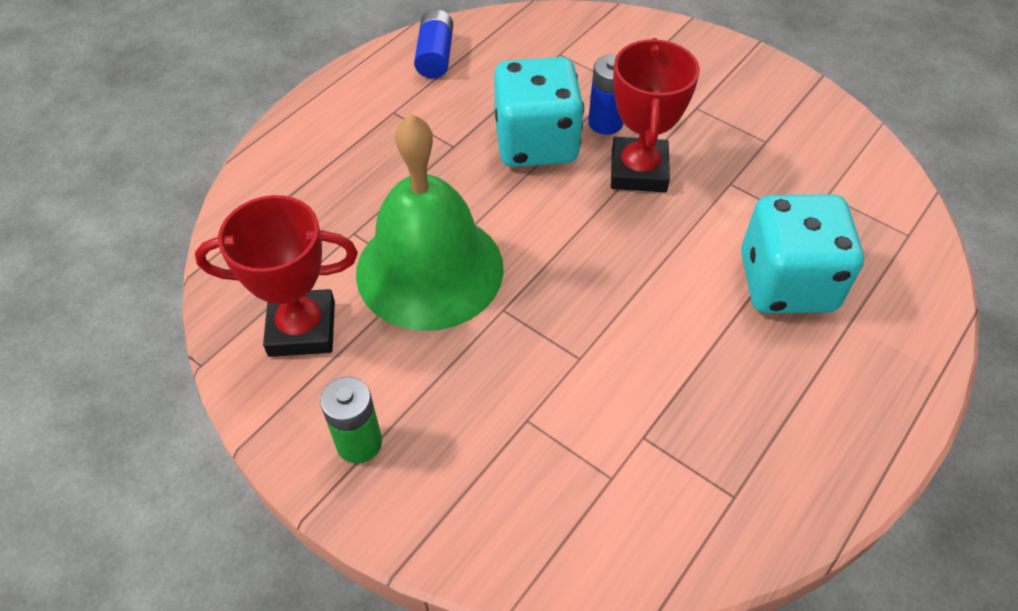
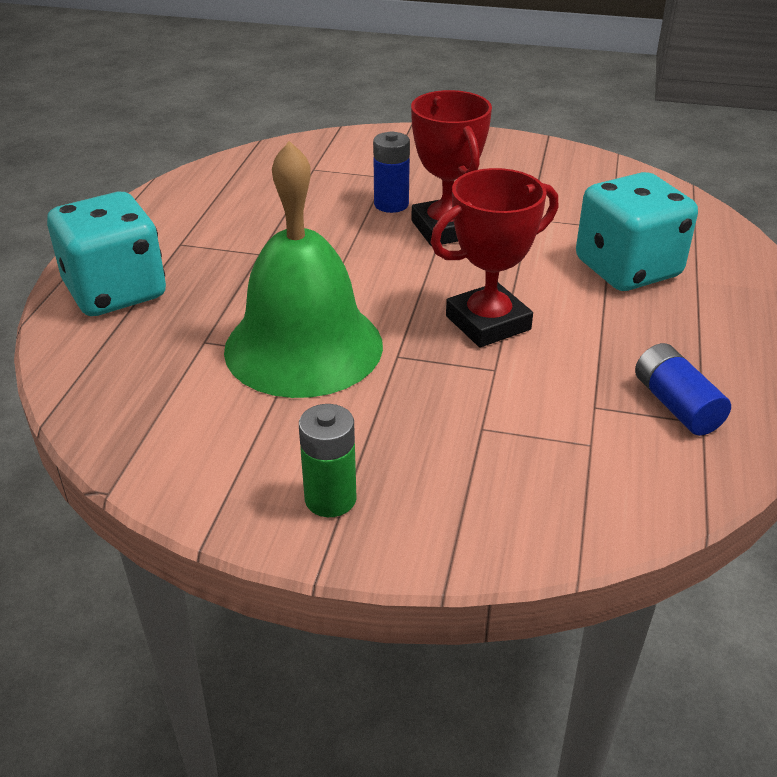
camera: 25 degrees left, 15 degrees down
(302, 328) = (202, 429): red trophy -> red trophy (488, 323)
(435, 56) = (193, 195): blue battery -> blue battery (676, 405)
(536, 143) = (338, 232): turquoise dice -> turquoise dice (115, 292)

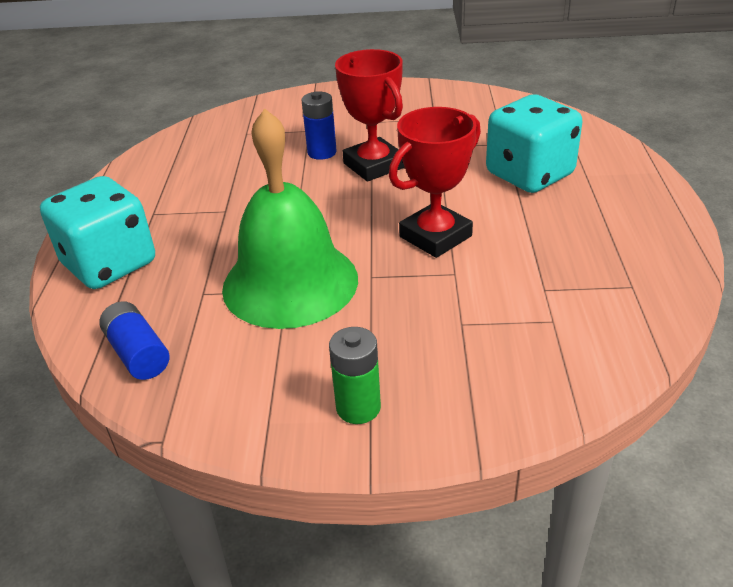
camera: 10 degrees left, 0 degrees up
(676, 405) = (607, 276): blue battery -> blue battery (138, 353)

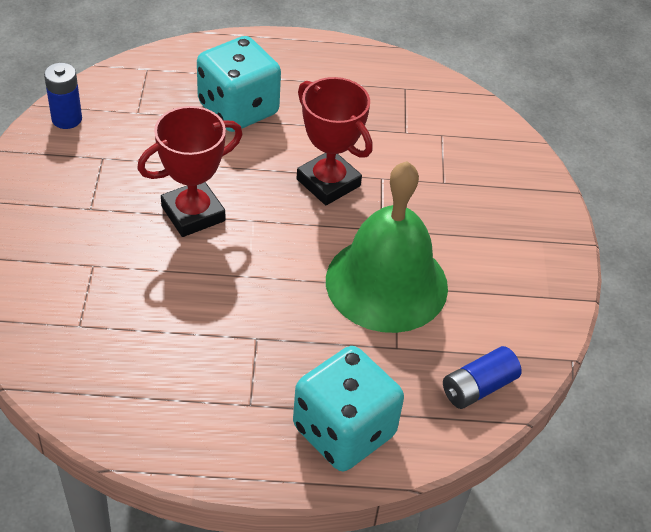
camera: 95 degrees left, 10 degrees up
(322, 152) = (152, 254): blue battery -> blue battery (66, 119)
(358, 407) = (532, 246): green battery -> none

